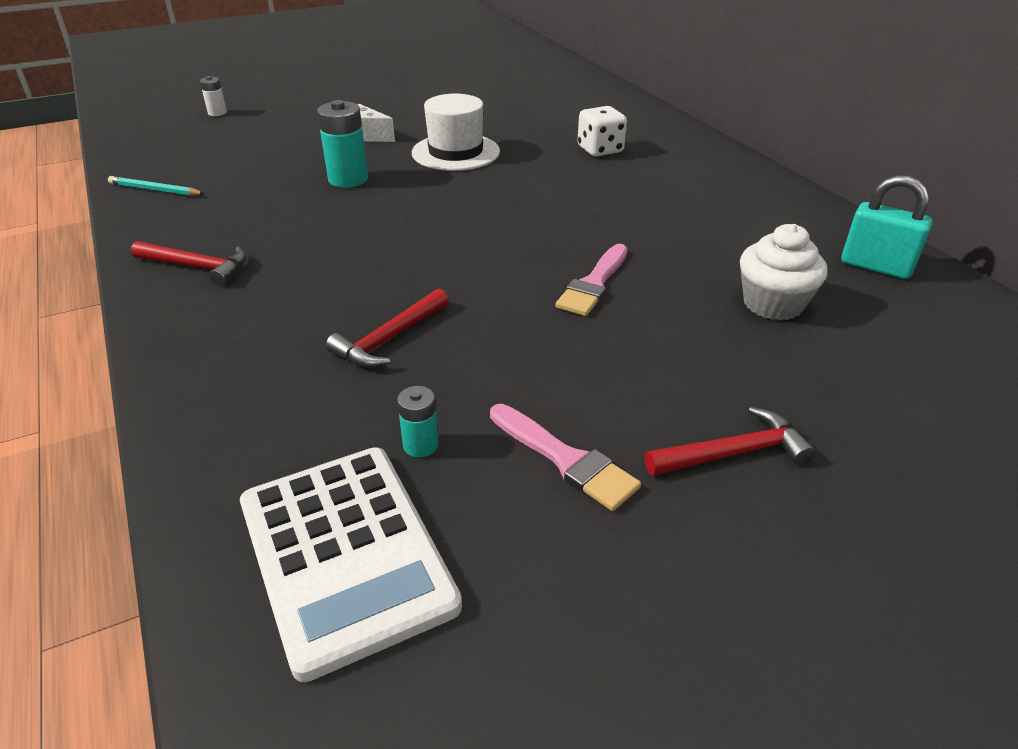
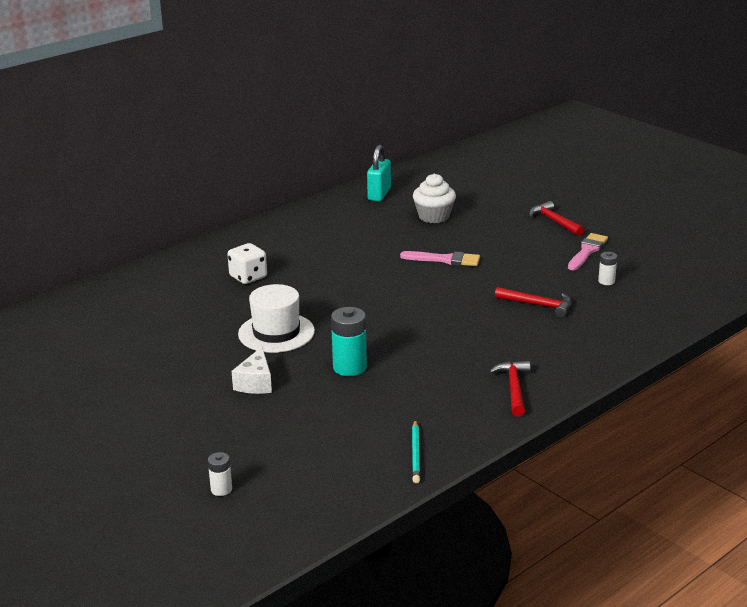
camera: 105 degrees left, 10 degrees down
(346, 553) = (674, 284): white calculator -> none
(420, 445) = (606, 281): turquoise battery -> white battery

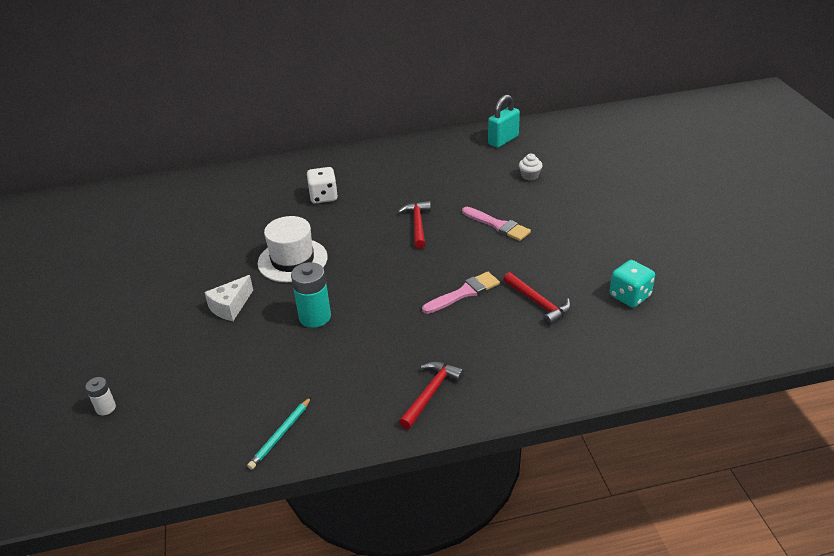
camera: 30 degrees right, 10 degrees up
(434, 216) = (529, 176): white cupcake -> white cupcake, size x0.57
(554, 221) = (638, 211): red hammer -> red hammer (417, 224)
(587, 251) = (641, 254): pink brush -> pink brush (464, 293)
(606, 281) = (630, 296): white battery -> turquoise dice

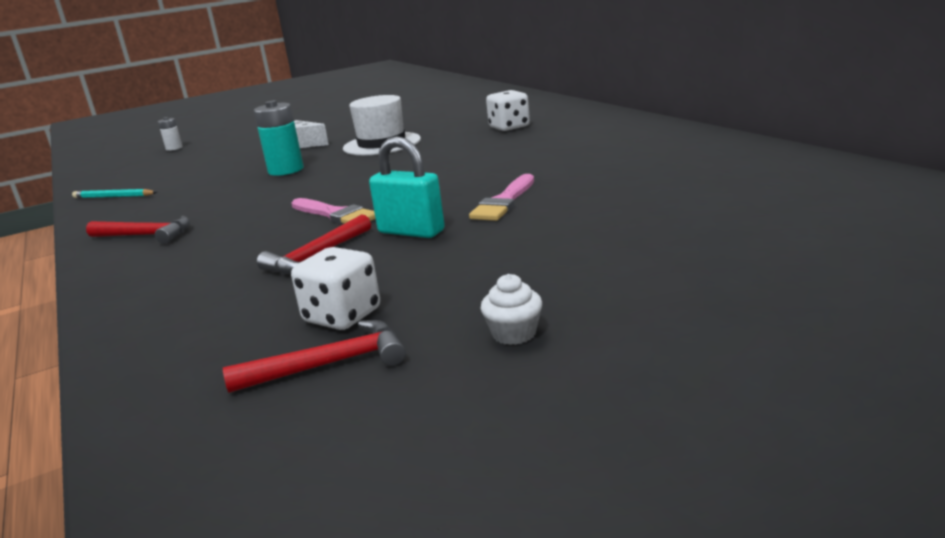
camera: 75 degrees right, 15 degrees down
(417, 224) = (478, 168): red hammer -> red hammer (328, 364)
(503, 140) = (759, 161): turquoise padlock -> turquoise padlock (411, 232)
(529, 176) = (668, 193): white cupcake -> white cupcake (514, 333)
(630, 296) = (342, 316): turquoise dice -> white dice

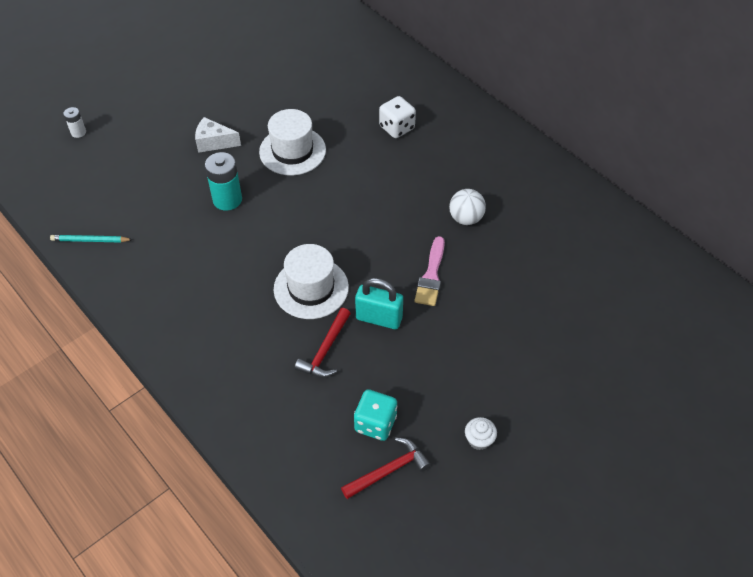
camera: 15 degrees left, 30 degrees up
(145, 235) = (171, 314): red hammer -> none
(335, 214) = (311, 288): pink brush -> white hat
(342, 316) = (375, 423): white dice -> turquoise dice
(571, 166) = (466, 218): none -> white ball

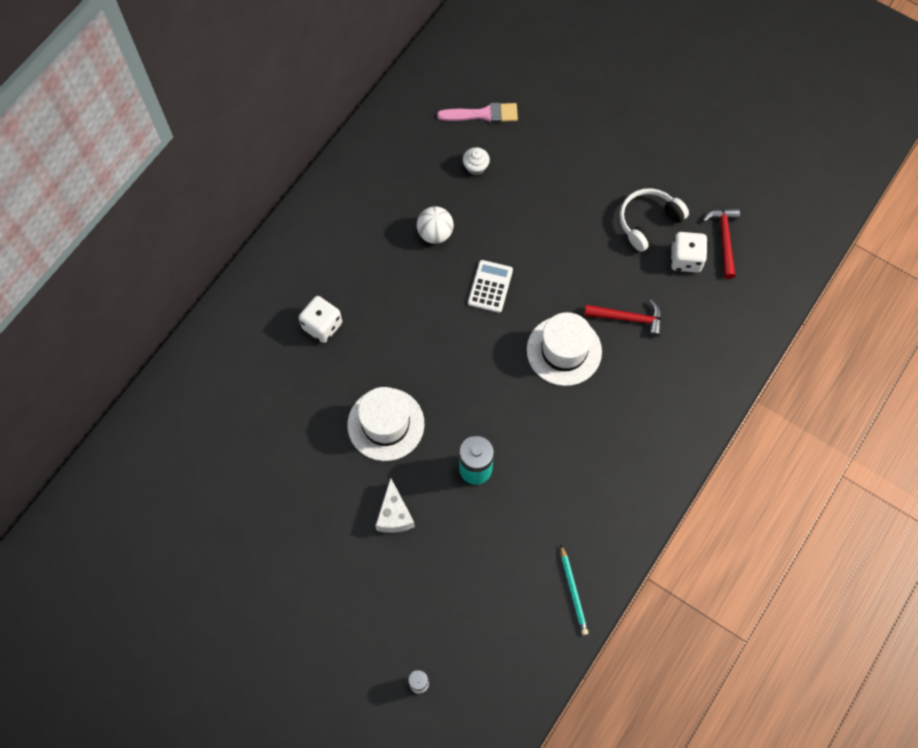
camera: 105 degrees left, 15 degrees up
(375, 423) = (686, 259): turquoise dice -> white dice
(379, 318) = (578, 282): turquoise padlock -> none
(388, 470) = (724, 239): red hammer -> red hammer turned 45 degrees clockwise
(397, 247) = (490, 286): none -> white calculator
(431, 275) = (515, 249): pink brush -> pink brush (482, 114)
(431, 400) = (648, 222): none -> white headphones
(479, 439) = (672, 180): white cupcake -> white cupcake (475, 167)

